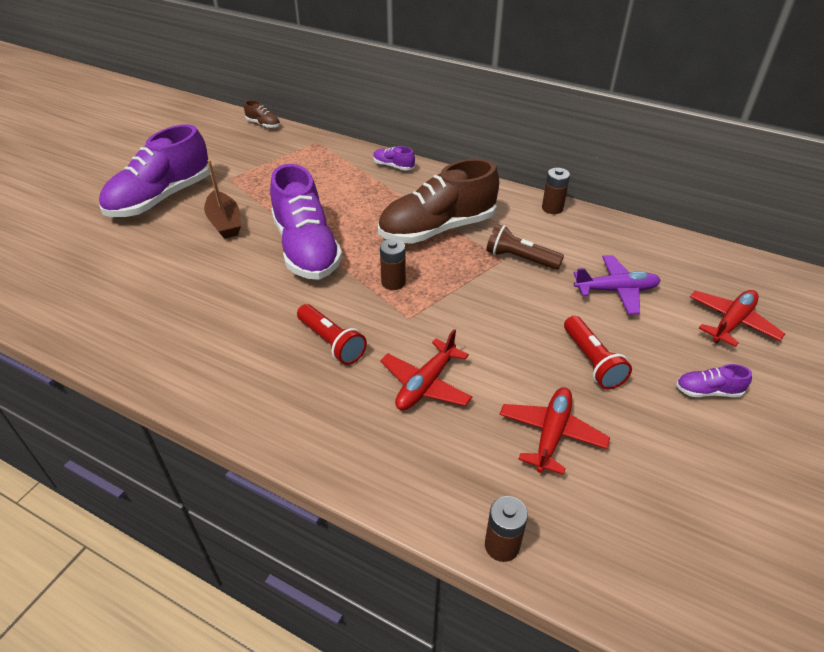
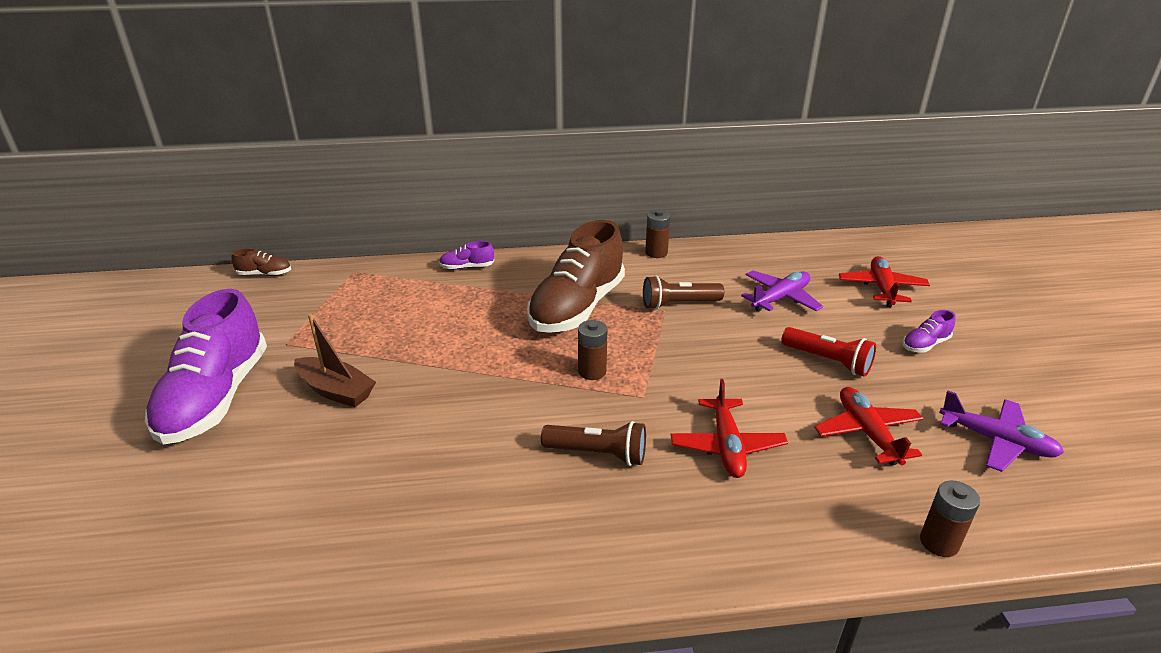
camera: 35 degrees left, 10 degrees down
(306, 249) = (465, 378): purple shoe -> none
(332, 342) = (598, 454): red flashlight -> brown flashlight
(664, 504) = (996, 441): none -> purple plane

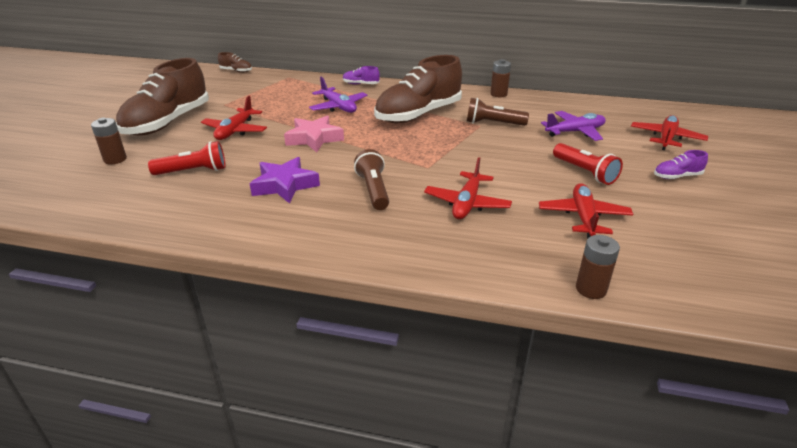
camera: 20 degrees right, 0 degrees up
(215, 398) = (167, 123): purple shoe -> brown shoe
(319, 484) = (193, 171): none -> red flashlight
(336, 391) = (235, 131): brown boat -> red plane
(462, 380) = (314, 139): none -> pink star
(473, 476) = (285, 185): none -> purple star
(592, 371) = (402, 148): brown battery -> brown battery (115, 159)
(598, 454) = (373, 190): brown flashlight -> brown flashlight turned 135 degrees counterclockwise
(996, 441) = (692, 243): purple plane -> purple plane (338, 107)

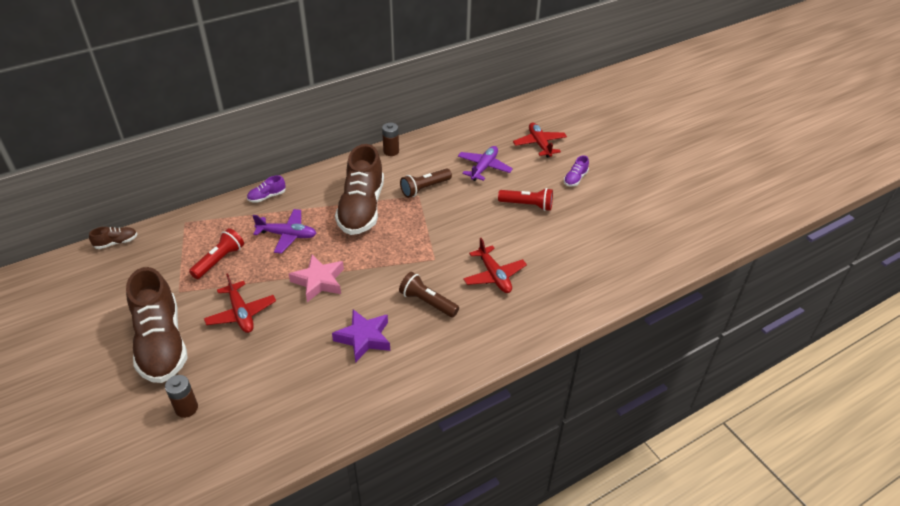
camera: 45 degrees left, 10 degrees up
(193, 171) = (275, 373): red flashlight -> red flashlight (219, 260)
(583, 217) = (563, 245): red plane -> none
(591, 289) = (614, 295): brown battery -> none

